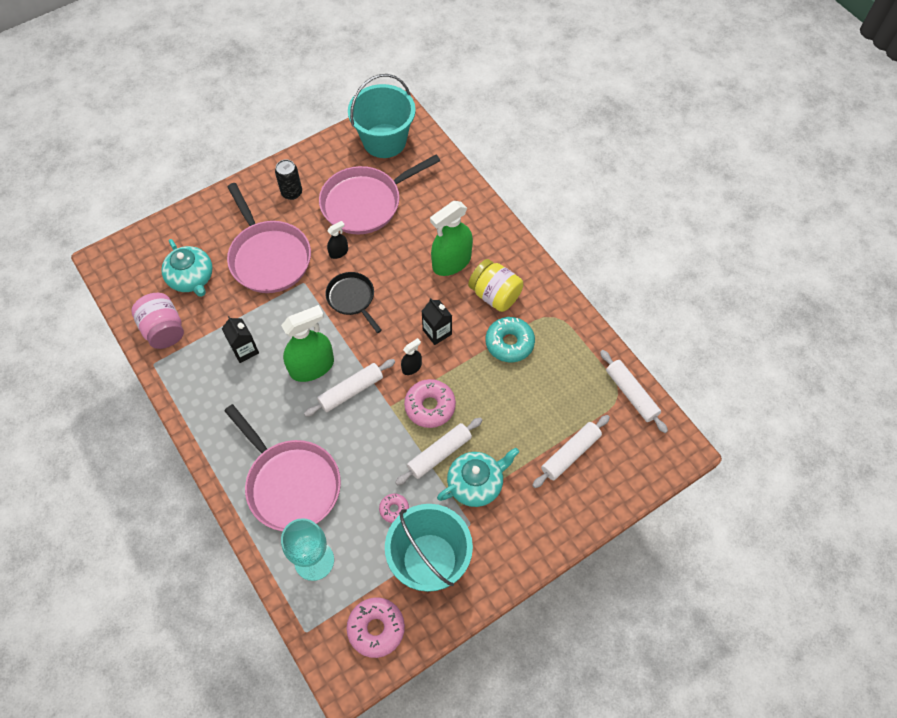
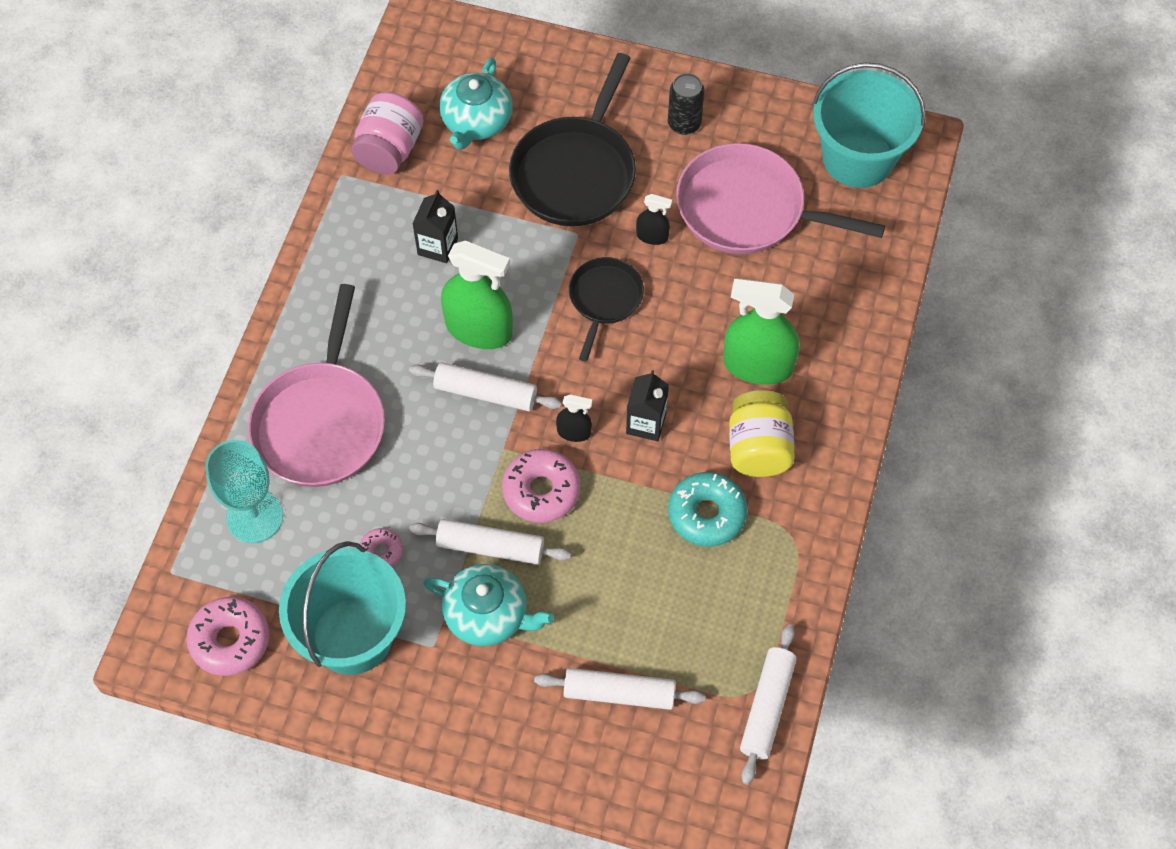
camera: 50 degrees right, 0 degrees up
(269, 257) = (575, 173): pink pan -> black pan

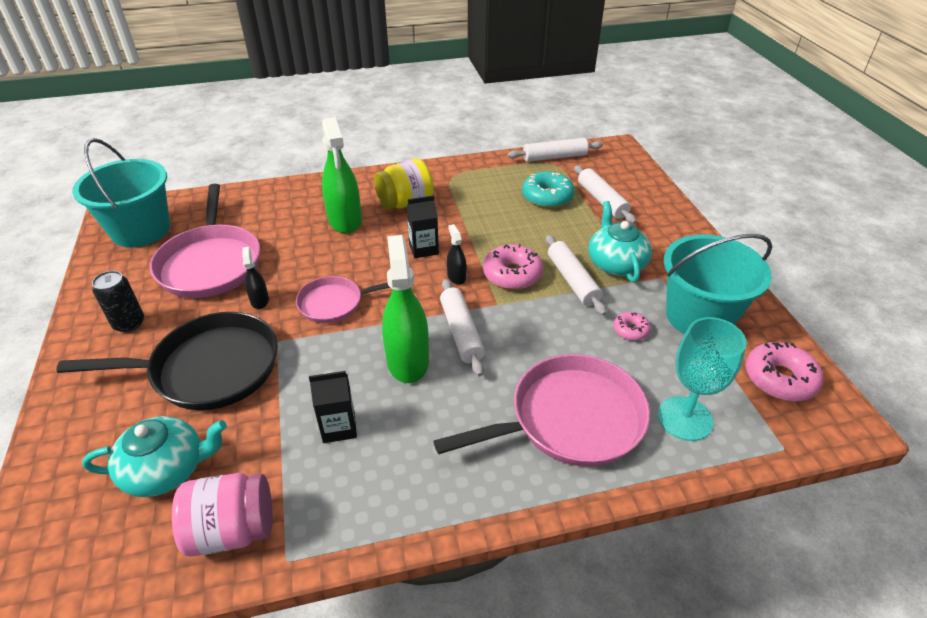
camera: 120 degrees left, 20 degrees down
(604, 299) = (334, 303): black pan -> pink pan
(706, 514) = (466, 207): turquoise donut -> turquoise donut (547, 197)

